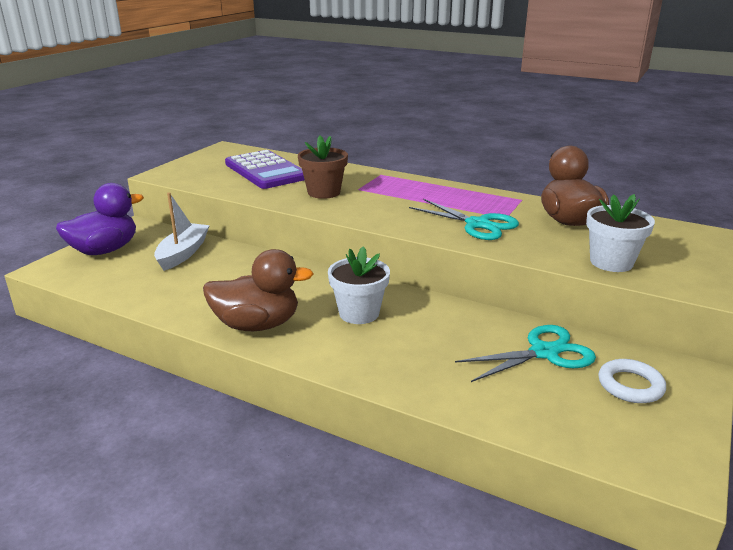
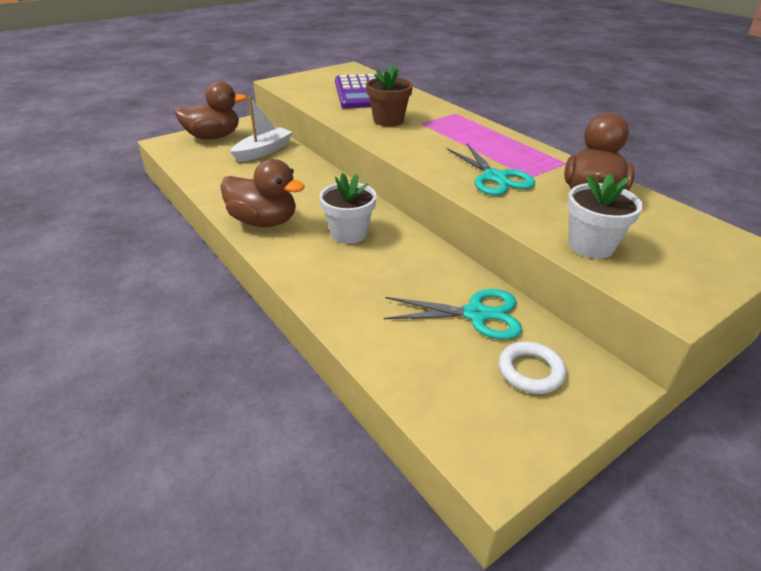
camera: 25 degrees right, 10 degrees up
(105, 250) = (213, 137): purple duck -> brown duck

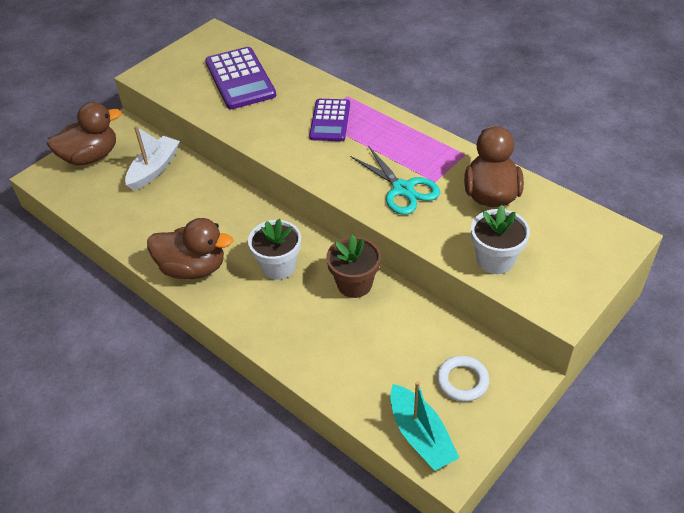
camera: 10 degrees left, 10 degrees up
(388, 120) = (282, 121): brown flower pot -> brown flower pot (354, 284)
(434, 125) = (330, 121): none -> purple calculator
(465, 420) = (420, 435): none -> turquoise boat
(476, 314) = (411, 335): turquoise scissors -> none

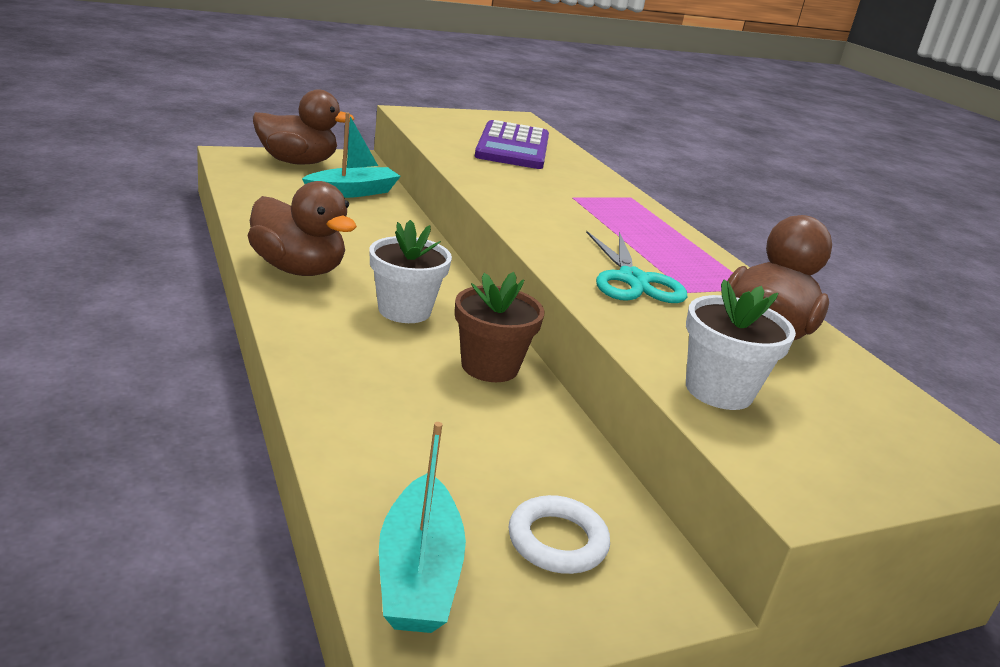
camera: 20 degrees right, 20 degrees down
(154, 169) = (352, 192): white boat -> turquoise boat
(330, 121) = (589, 203): purple calculator -> none

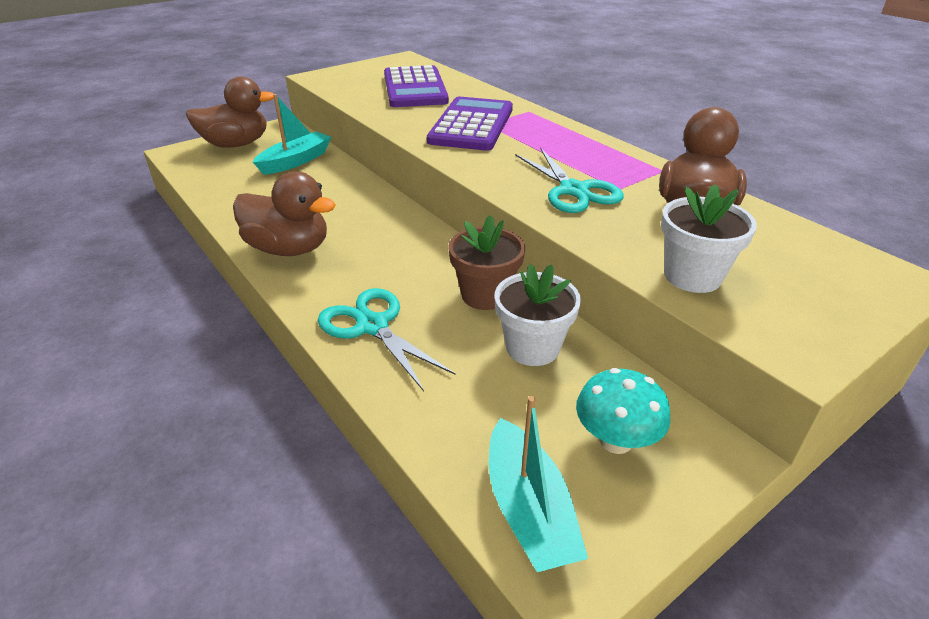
camera: 10 degrees left, 10 degrees up
(346, 361) = (372, 326): none -> turquoise scissors
(404, 310) = (393, 262): white flower pot -> white flower pot (532, 347)
(555, 194) = (471, 125): none -> purple calculator
(557, 541) = (615, 440): white ring -> turquoise mushroom

